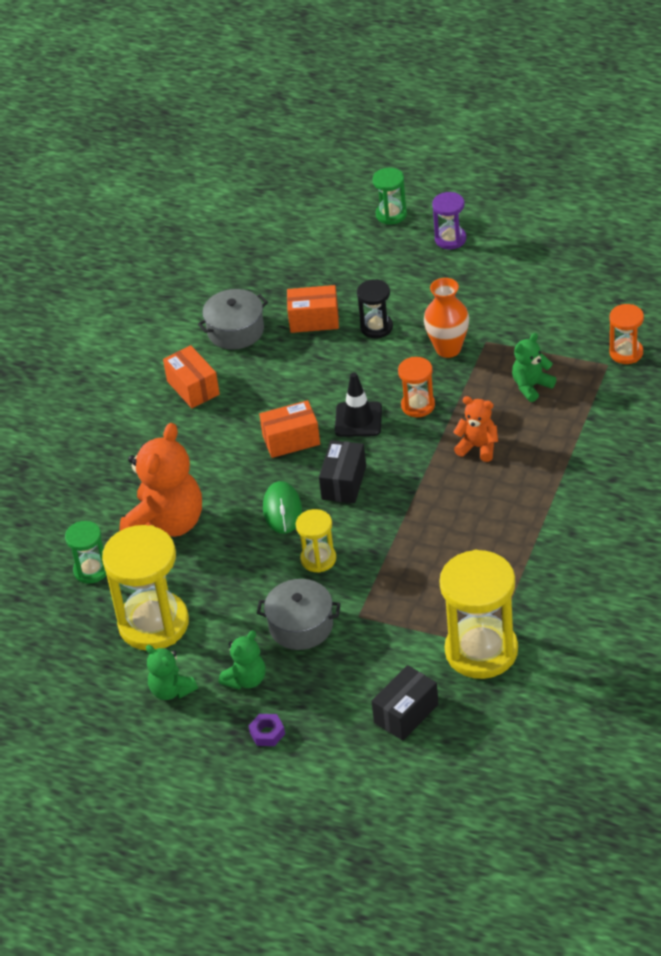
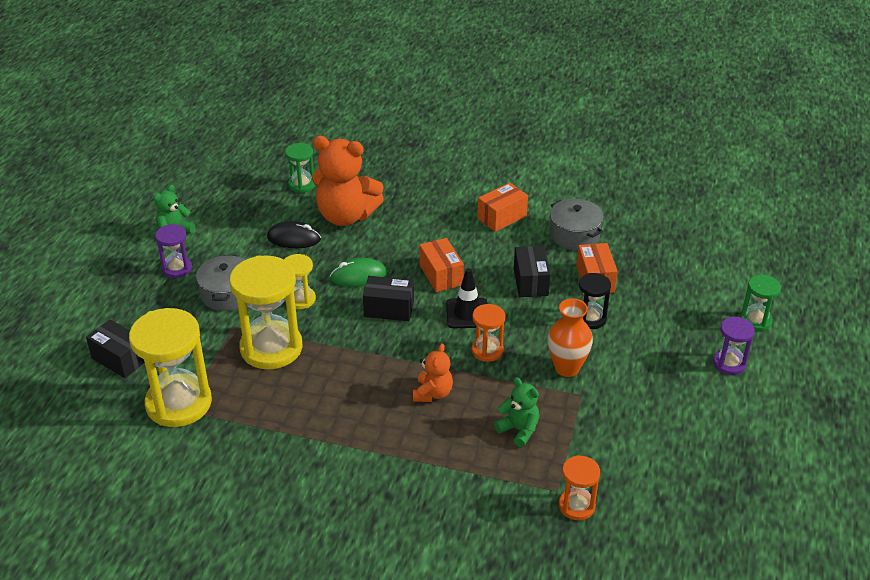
camera: 80 degrees right, 5 degrees down
(153, 624) = (243, 218): yellow hourglass -> yellow hourglass (271, 348)
(203, 571) = (294, 238): none -> black mouse
(246, 680) = (177, 268): green teddy bear -> purple hourglass
(267, 733) = (120, 283): purple nut -> none
(312, 369) = (530, 282): none -> black box

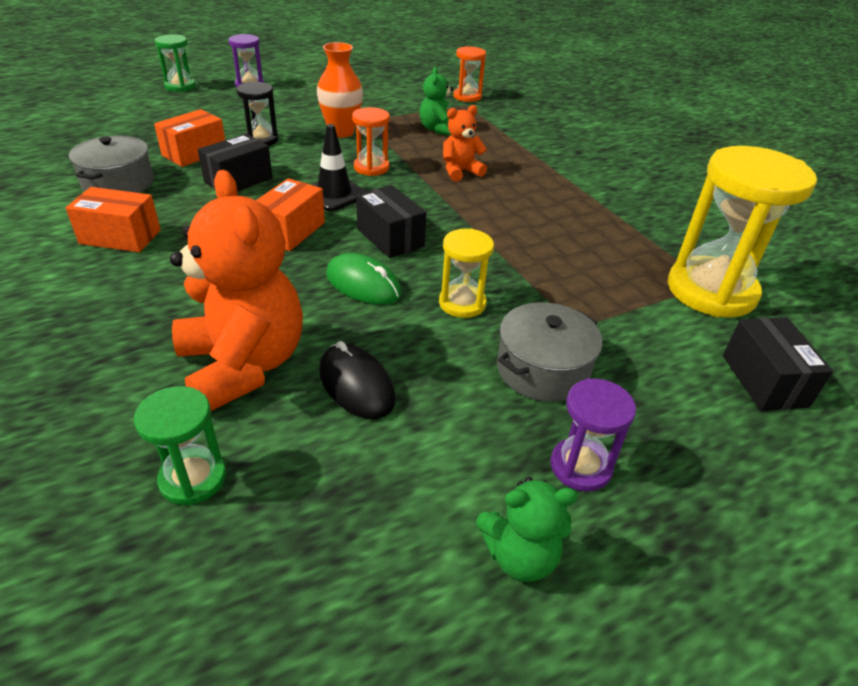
camera: 135 degrees left, 0 degrees up
(271, 348) = (557, 279): yellow hourglass -> none

